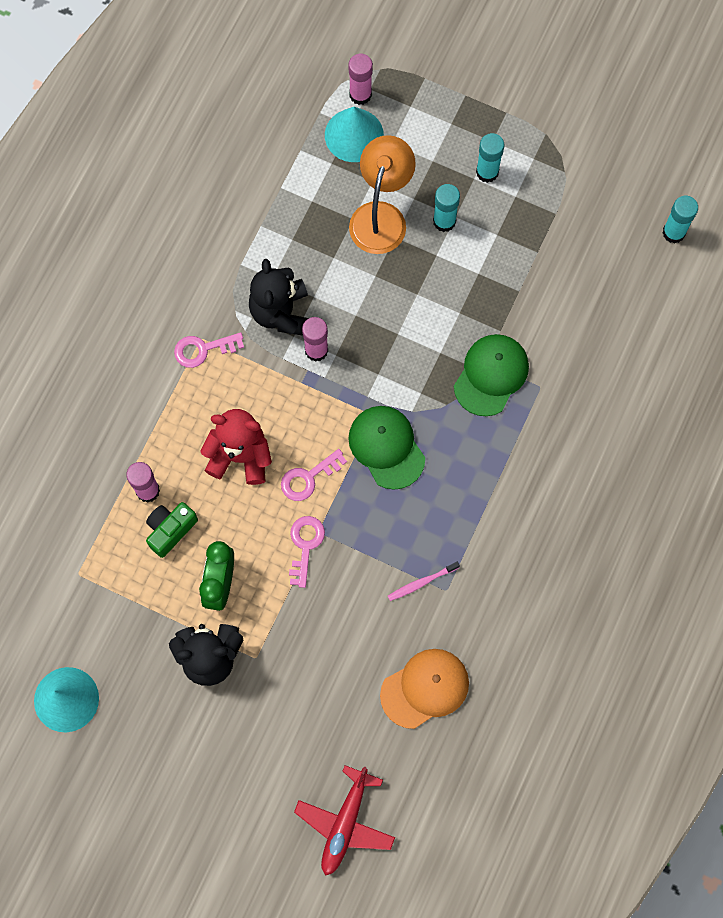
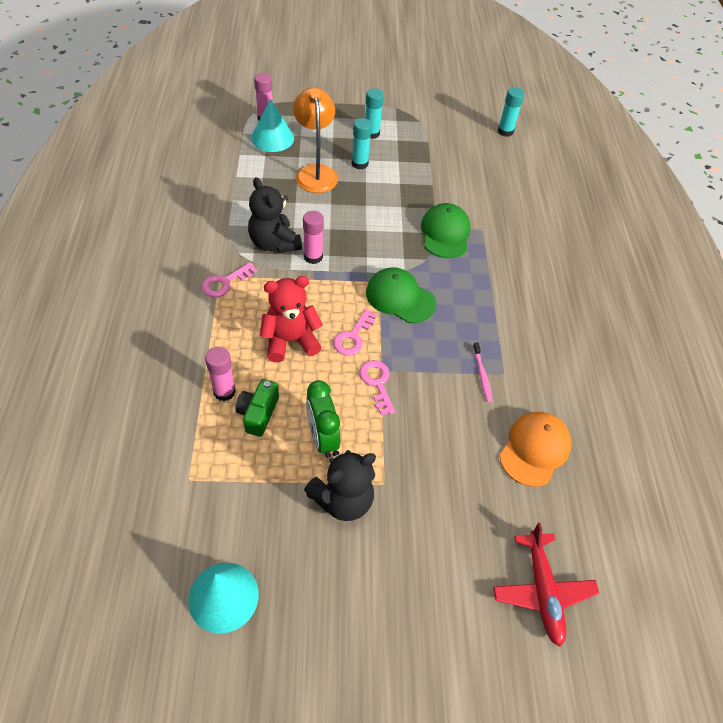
camera: 30 degrees left, 20 degrees down
(421, 583) = (482, 375): pink toothbrush -> pink toothbrush turned 45 degrees counterclockwise

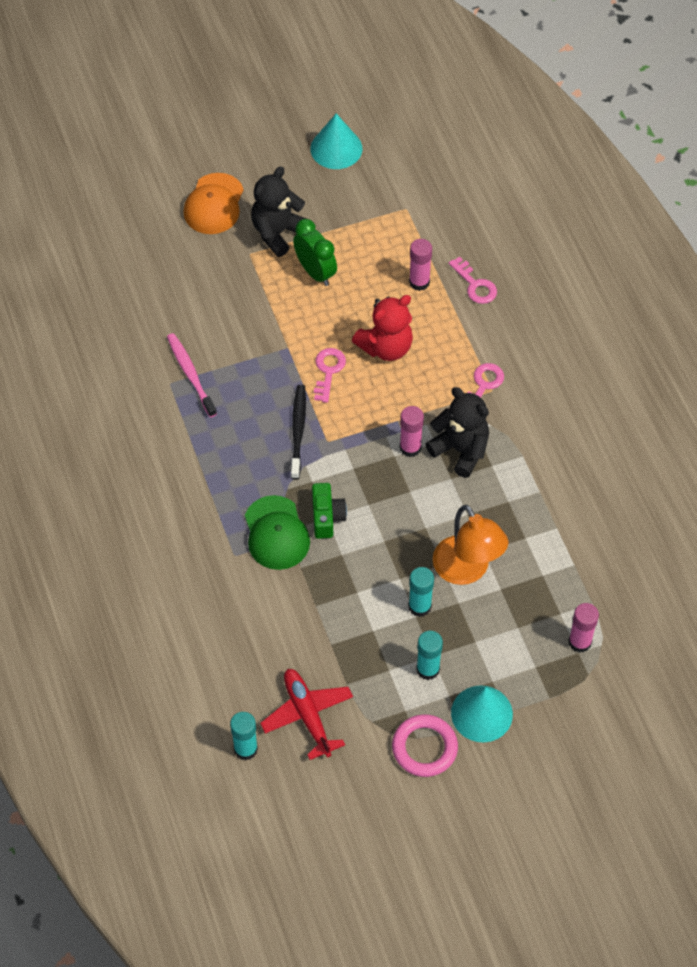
camera: 165 degrees right, 5 degrees up
(258, 413) = (380, 274): green camera -> green camera (327, 517)
(272, 138) = (550, 609): turquoise cone -> turquoise cone (481, 713)
(377, 383) = (287, 334): pink key -> pink key (475, 285)
(393, 102) = (424, 748): none -> pink ring
(400, 298) = (298, 430): green cap -> black toothbrush
(482, 375) = (190, 374): pink toothbrush -> pink toothbrush, size x1.56
(534, 449) = (127, 321): orange cap -> orange cap (214, 204)
(542, 591) = (103, 220): red plane -> red plane (307, 715)

